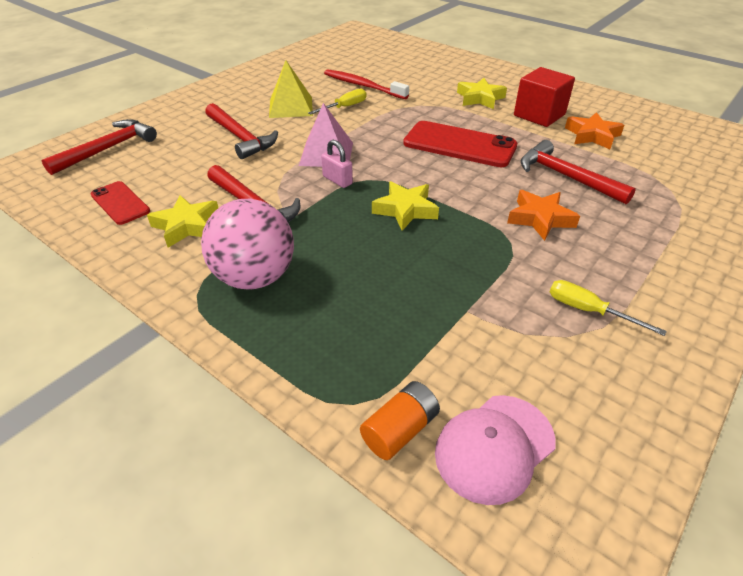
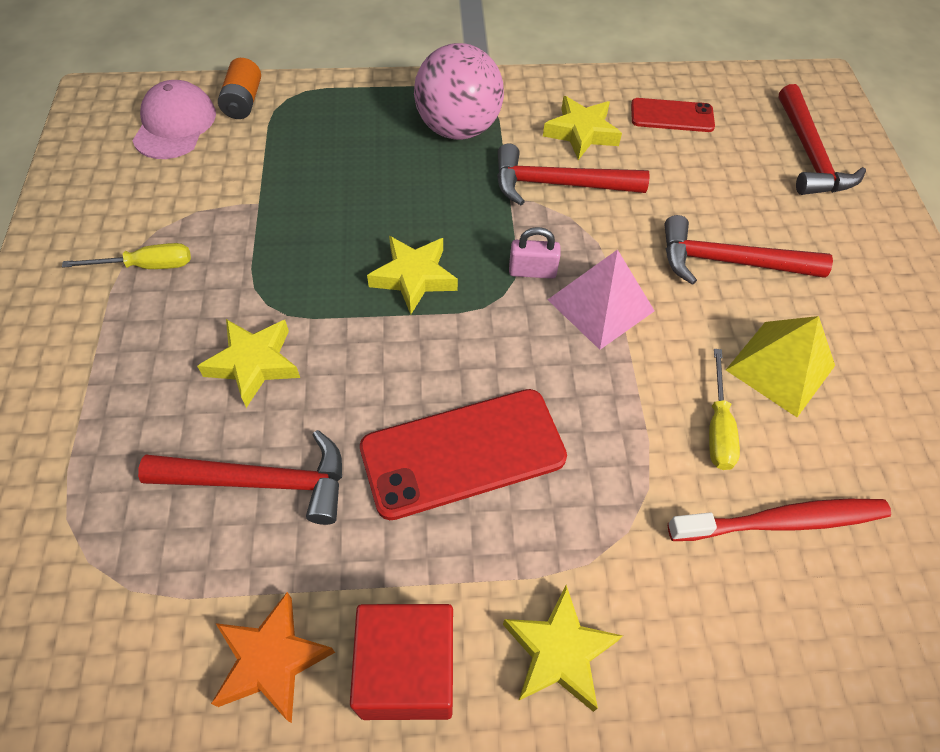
camera: 135 degrees right, 15 degrees up
(540, 219) = (254, 364): orange star -> yellow star

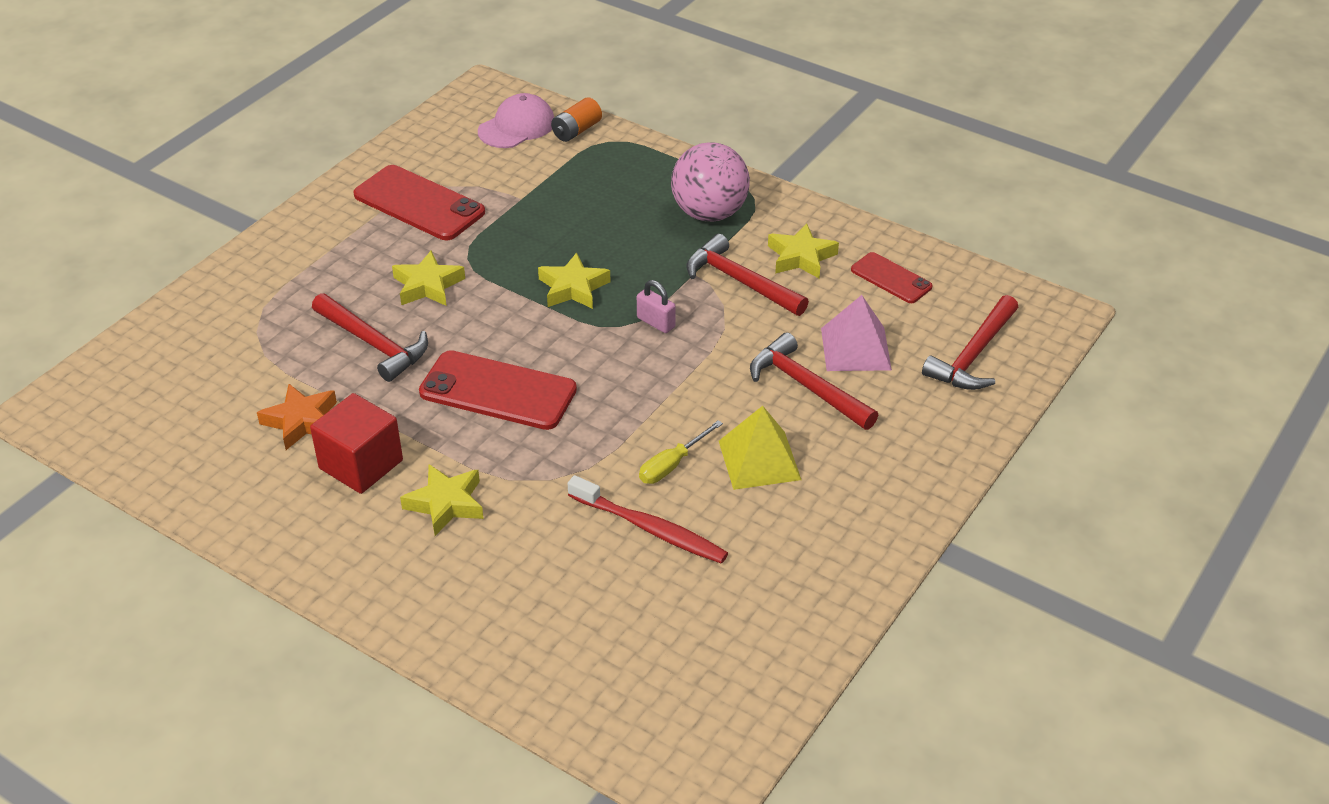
camera: 40 degrees right, 15 degrees down
(147, 266) = (419, 203): yellow screwdriver -> red phone
(600, 305) = (678, 364): pink pyramid -> pink pyramid (855, 349)

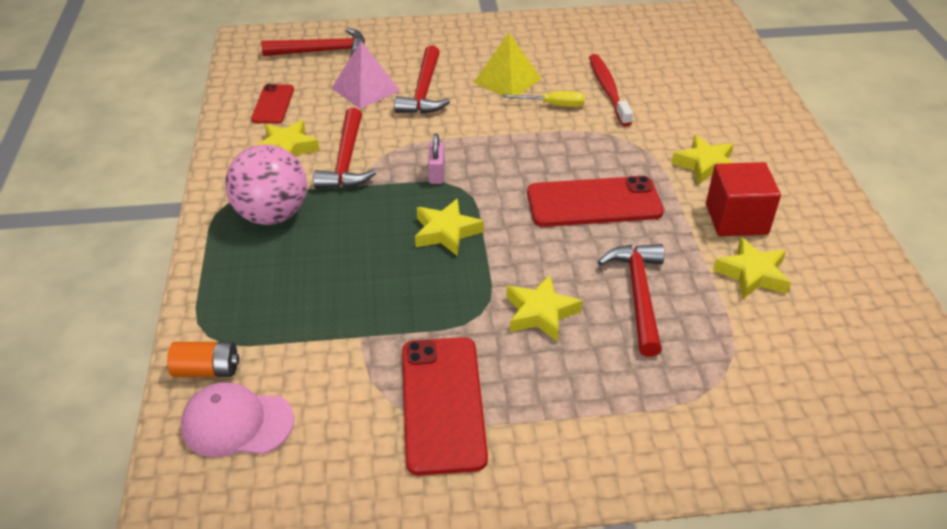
camera: 130 degrees left, 0 degrees up
(301, 421) = (752, 274): orange star -> yellow star
(498, 391) = (594, 202): red phone -> red phone turned 75 degrees counterclockwise

